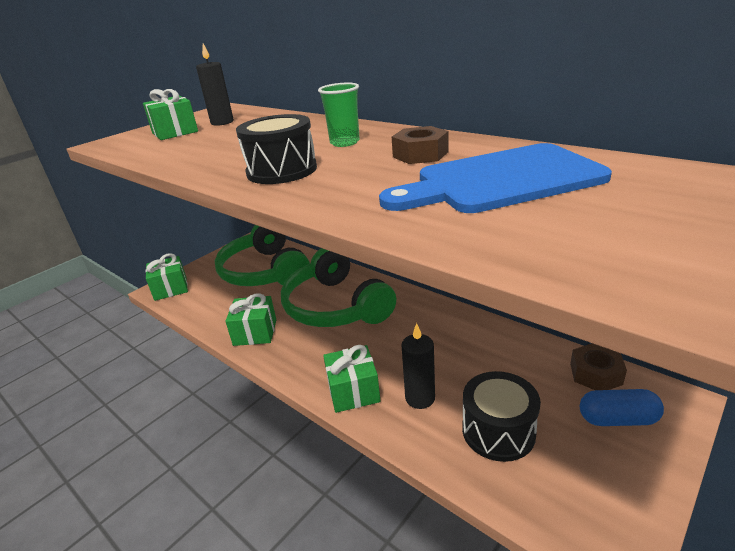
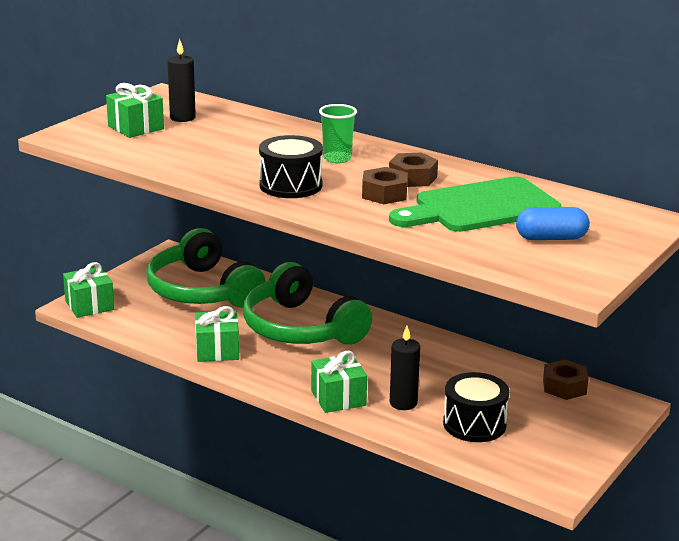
camera: 10 degrees left, 5 degrees down
(383, 172) = (384, 194): none -> brown nut
(500, 180) = (480, 207): blue cutting board -> green cutting board
(617, 419) = (576, 417): blue capsule -> blue capsule (551, 238)

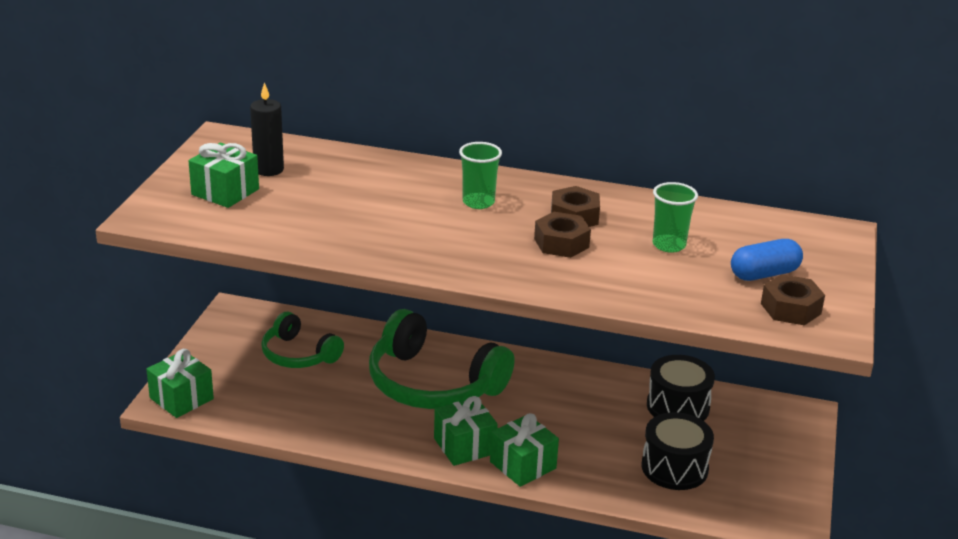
camera: 20 degrees left, 5 degrees up
(203, 290) = (298, 354): green headphones -> green headphones, size x0.58
(217, 350) = (360, 430): green gift -> green gift (464, 446)
(290, 185) = (456, 248): black drum -> black drum (678, 406)
(403, 403) = (591, 457): black candle -> none
(480, 207) = (669, 245): green cutting board -> green cup
(564, 387) = (733, 403): brown nut -> brown nut (790, 308)

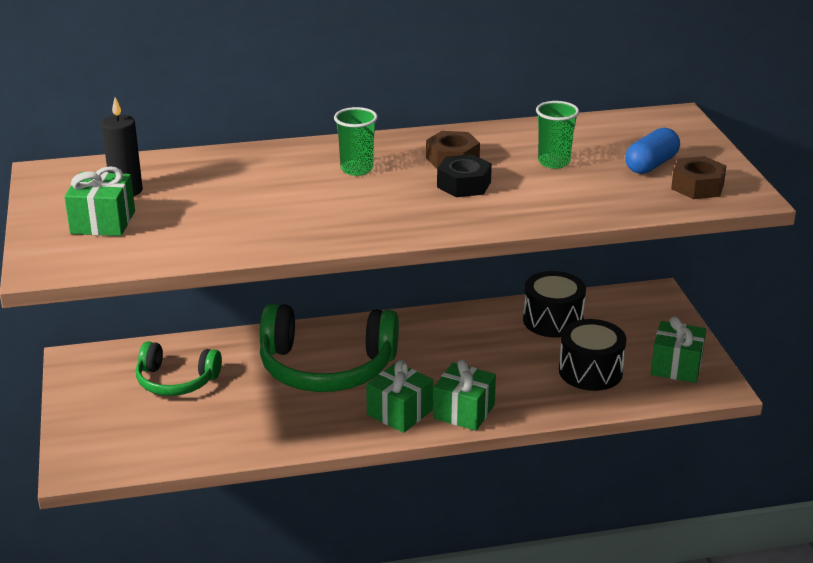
camera: 25 degrees left, 0 degrees up
(181, 398) = (90, 459): green gift -> green gift (676, 366)
(561, 243) = (464, 184): brown nut -> black nut

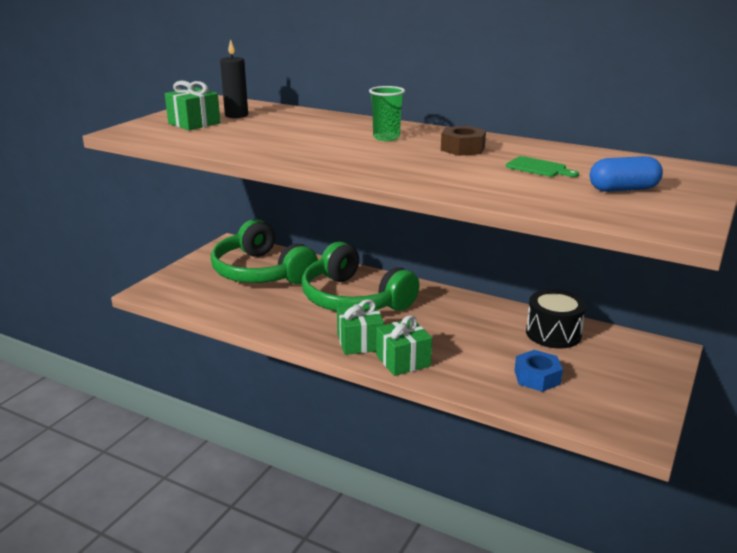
camera: 40 degrees right, 5 degrees down
(176, 381) = (261, 272): green headphones -> green headphones, size x1.72
(464, 184) = (442, 161): black nut -> none
(554, 162) = (539, 168): green cup -> green cutting board
(590, 371) = (537, 377): black drum -> blue nut
(676, 366) = (619, 405): green gift -> none
(697, 186) = (642, 211): brown nut -> none

